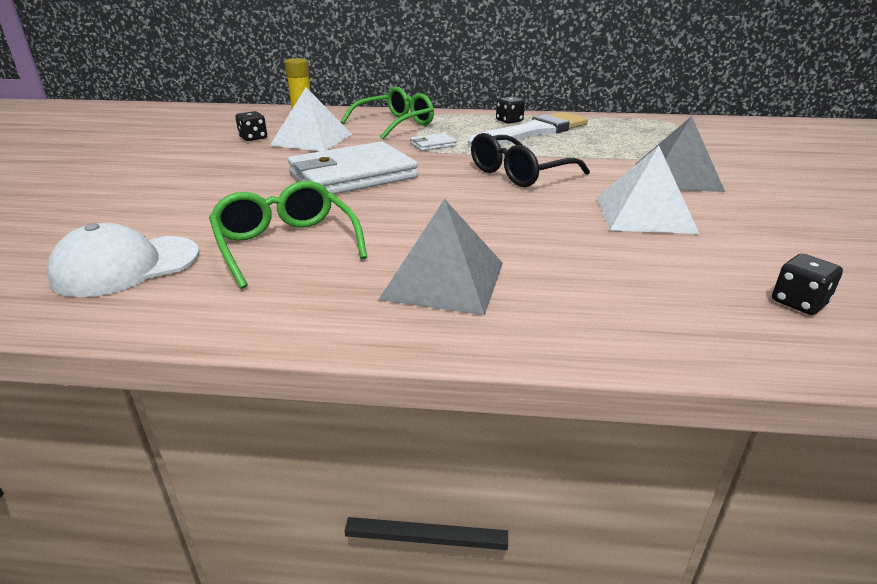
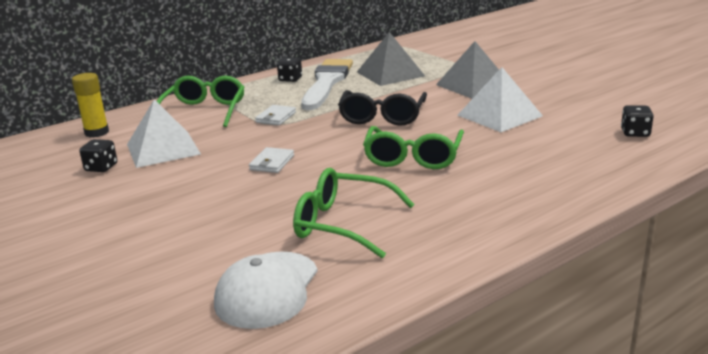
camera: 40 degrees left, 5 degrees down
(352, 175) = (272, 163): white wallet -> white wallet, size x0.42
(443, 280) = (478, 197): grey pyramid -> grey pyramid (390, 74)
(466, 217) = (413, 158): none -> green glasses

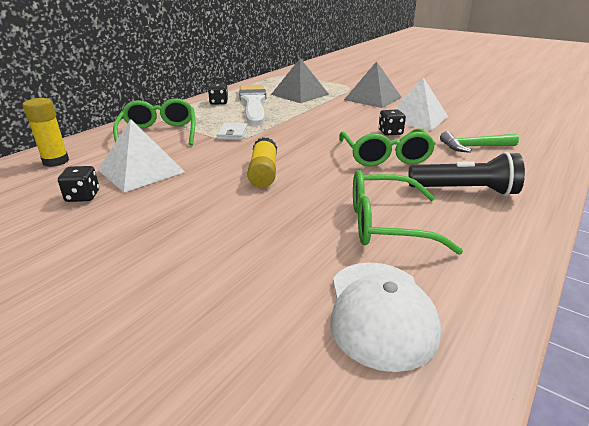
camera: 20 degrees left, 5 degrees up
(272, 163) = (263, 173): white wallet -> yellow glue stick
(382, 117) = (326, 126): black glasses -> none
(458, 202) = (464, 190): none -> black flashlight
(528, 157) = (474, 147): none -> green hammer
(635, 133) = (525, 123): black dice -> black dice (390, 132)

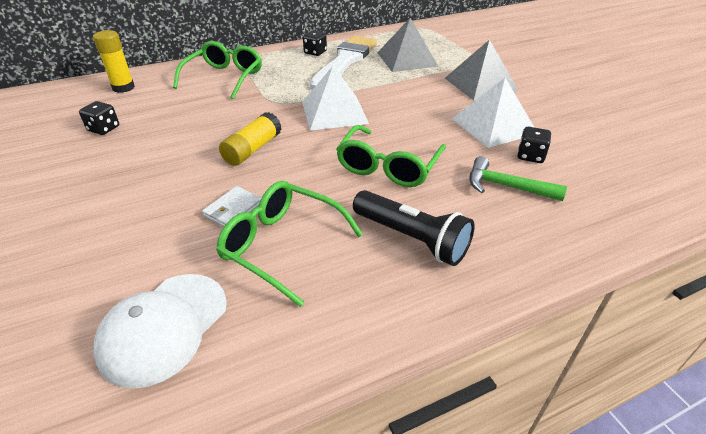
camera: 30 degrees right, 10 degrees up
(141, 170) = (167, 116): white pyramid -> white pyramid (334, 112)
(232, 133) = (282, 94): white wallet -> white wallet (233, 209)
(390, 132) = (436, 137): black dice -> black dice (530, 156)

